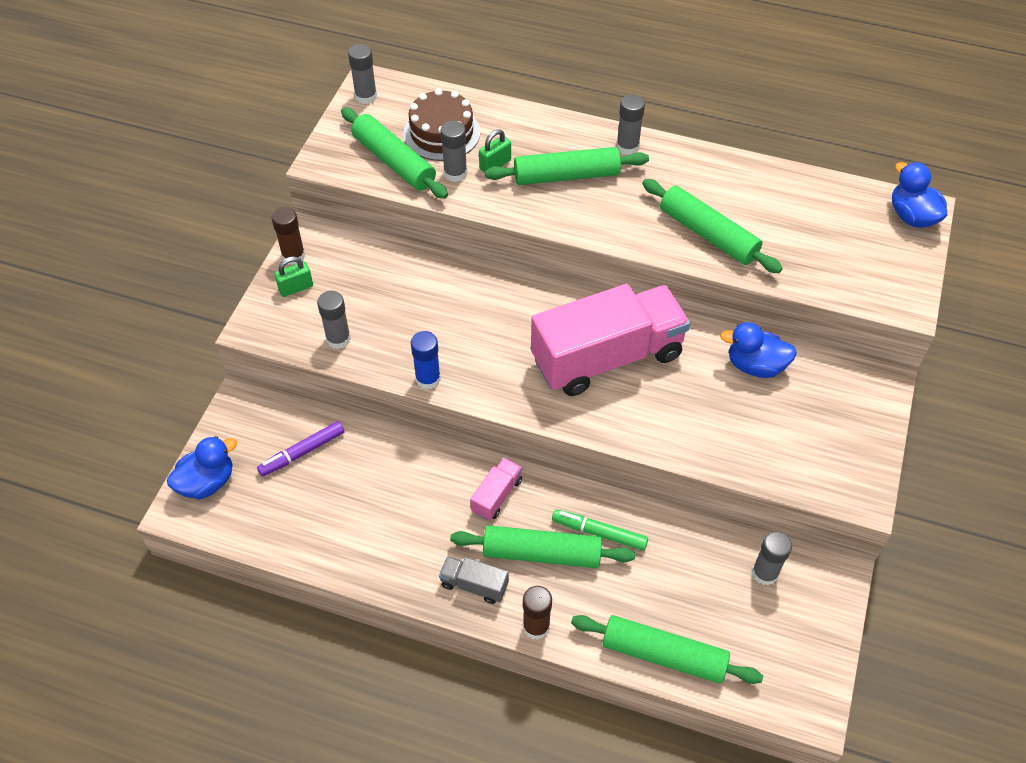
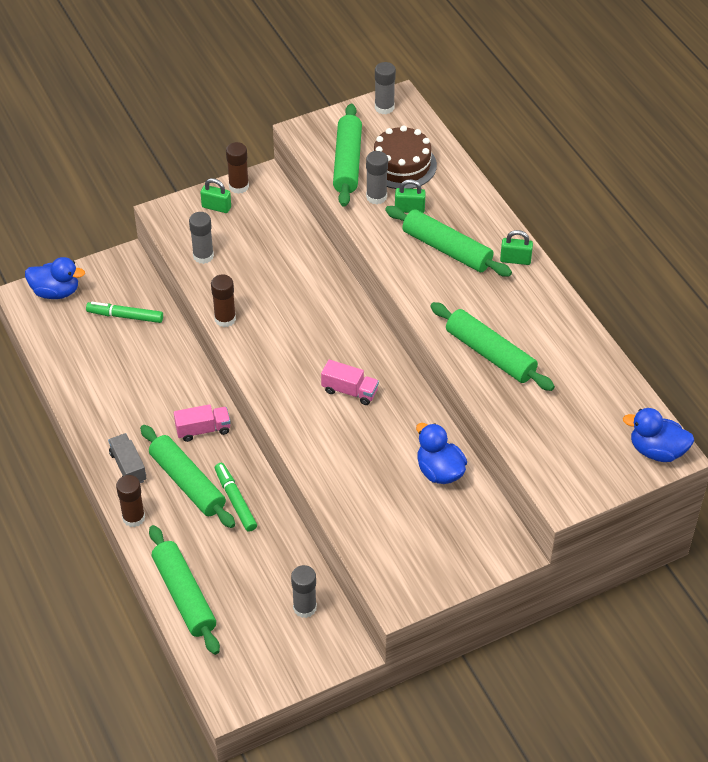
camera: 45 degrees right, 5 degrees down
(302, 452) = (125, 316): purple marker -> green marker
(428, 379) = (225, 319): blue glue stick -> brown glue stick
(607, 357) = (350, 391): pink truck -> pink truck, size x0.41
(627, 147) = (515, 260): grey glue stick -> green padlock
(708, 234) = (490, 354): green rolling pin -> green rolling pin turned 45 degrees counterclockwise
(912, 216) = (656, 451): blue duck -> blue duck turned 90 degrees counterclockwise

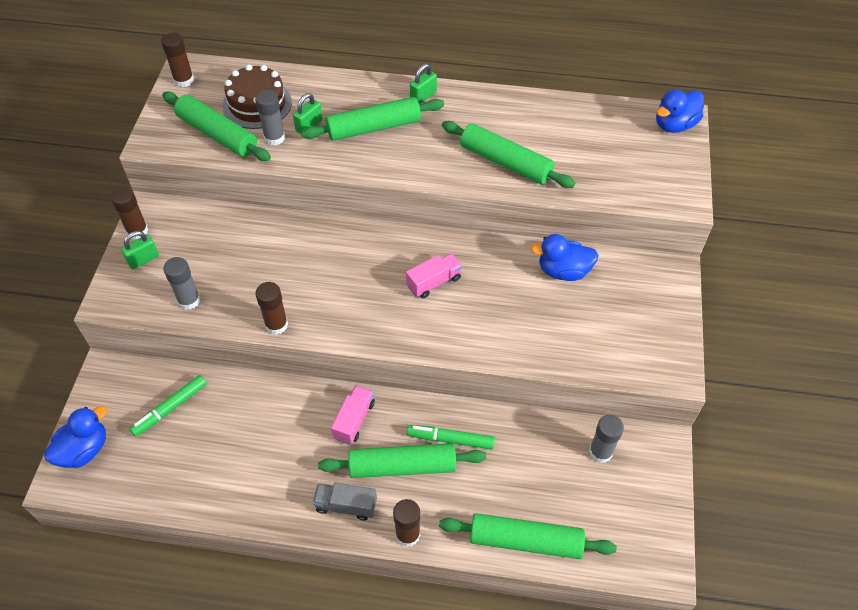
camera: 55 degrees left, 5 degrees up
(384, 107) = (184, 80): grey glue stick -> brown glue stick
(490, 354) = (505, 162): green rolling pin -> green rolling pin turned 45 degrees clockwise

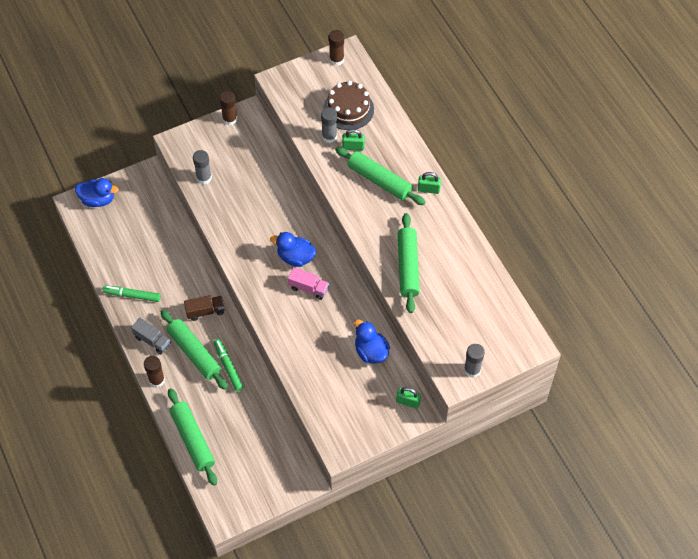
camera: 55 degrees right, 5 degrees up
(143, 259) = (213, 137): green padlock -> green padlock (408, 402)
(170, 408) = (148, 220): green marker -> green marker (132, 295)
(217, 134) = (309, 107): green rolling pin -> none
(276, 325) = (220, 230): brown glue stick -> none
(346, 505) = (152, 340): grey truck -> grey truck turned 150 degrees clockwise
(354, 420) = (205, 311): pink truck -> brown truck
(600, 452) = (276, 449): grey glue stick -> grey glue stick (472, 370)
(674, 125) = (522, 344): blue duck -> blue duck (295, 257)

